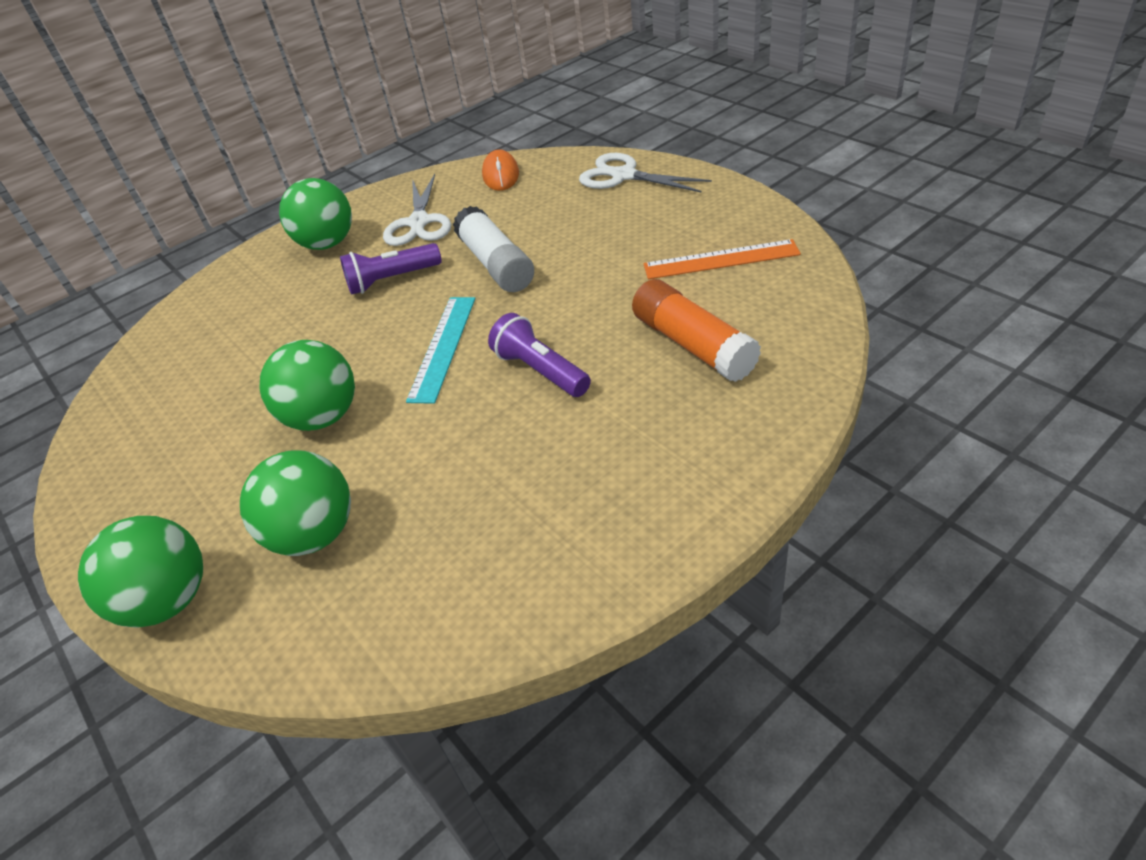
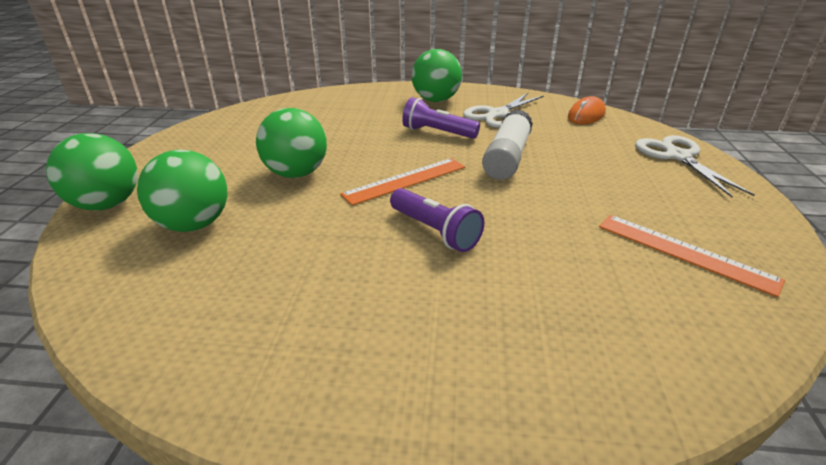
camera: 40 degrees right, 10 degrees down
(443, 347) = (405, 180): turquoise ruler -> orange ruler
(540, 371) = (435, 231): purple flashlight -> purple flashlight turned 135 degrees clockwise
(692, 345) = (567, 294): orange glue stick -> none

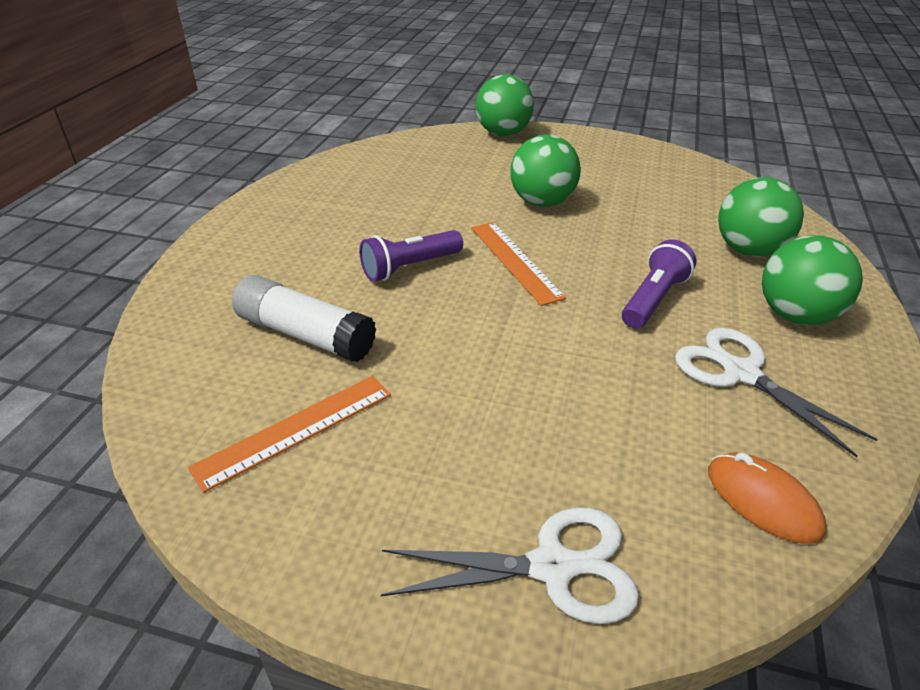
camera: 100 degrees right, 5 degrees up
(194, 224) = (462, 165): green ball -> green ball (749, 250)
(507, 158) = (566, 346): white glue stick -> white glue stick (305, 334)

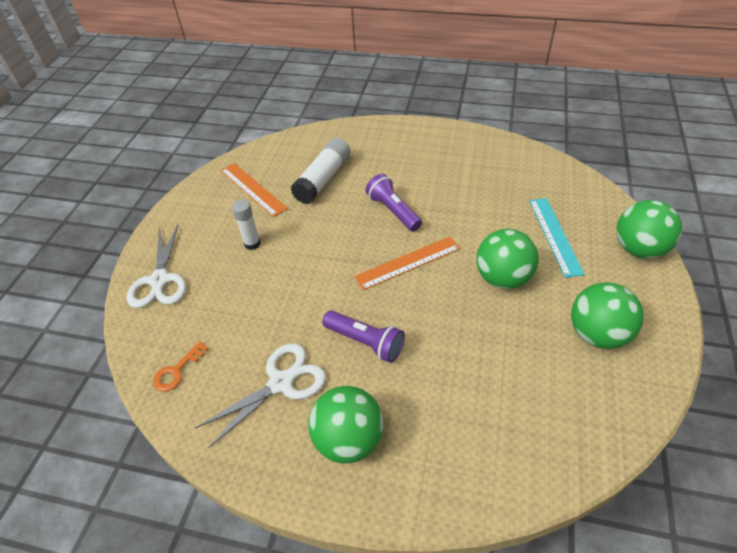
camera: 90 degrees right, 10 degrees up
(458, 421) = (252, 244): none -> white glue stick
(478, 168) = (554, 235): none -> turquoise ruler
(749, 250) = (448, 427): green ball -> green ball (597, 334)
(762, 501) = (177, 371): orange mouse -> orange key

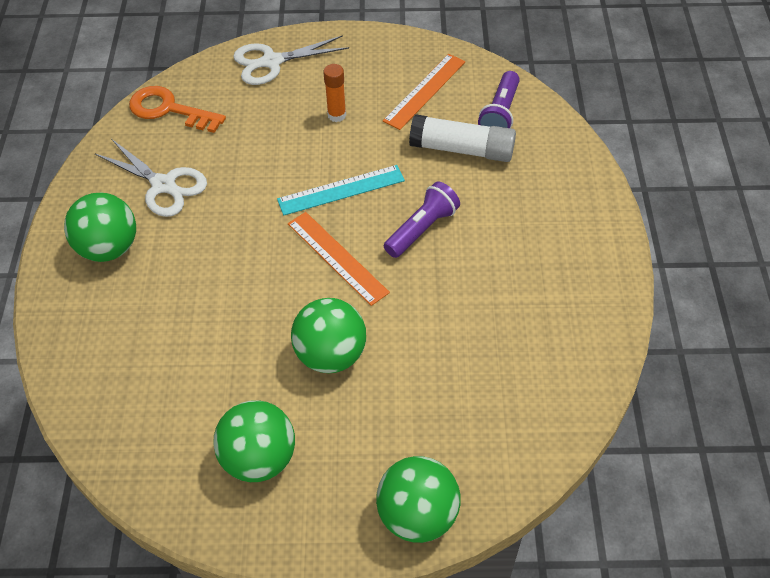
camera: 75 degrees right, 5 degrees up
(177, 371) = (169, 110): orange key -> orange key, size x1.73
(252, 244) = (337, 115): white glue stick -> orange glue stick
(365, 342) = (218, 240): purple flashlight -> purple flashlight (500, 114)
(554, 235) = (420, 410): turquoise ruler -> turquoise ruler (341, 190)

